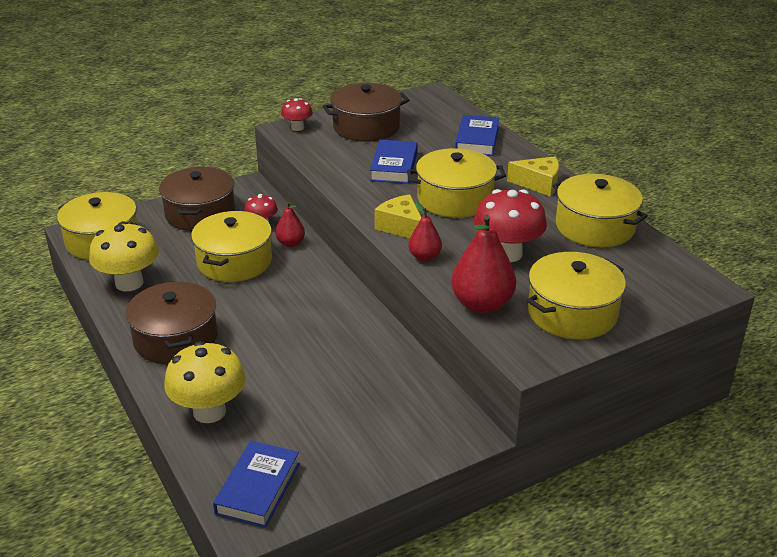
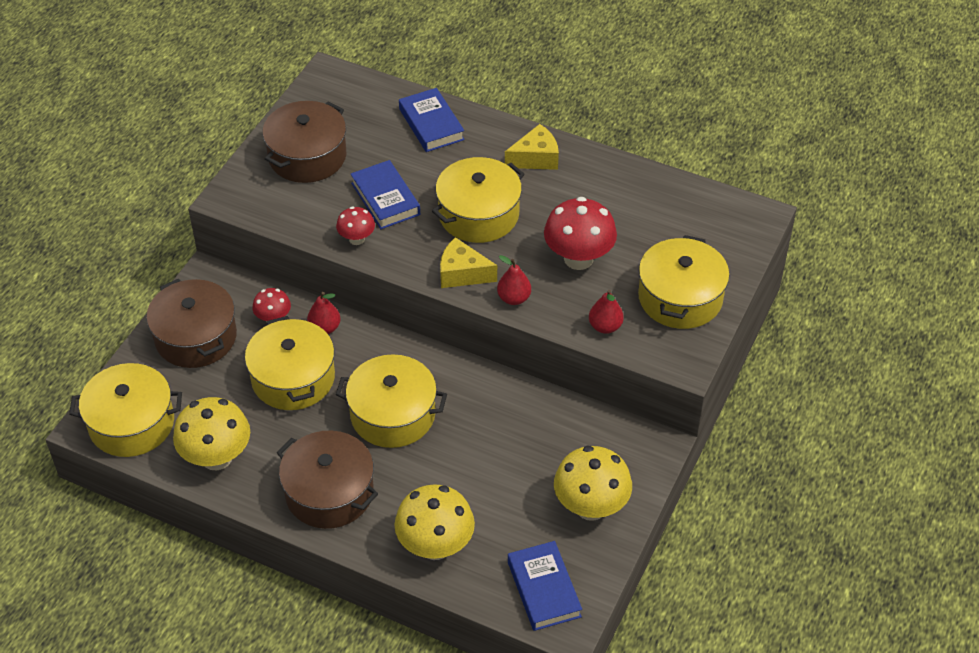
camera: 35 degrees left, 15 degrees up
(297, 128) = (238, 190): red mushroom -> red mushroom (356, 239)
(364, 449) = (591, 507): none -> yellow mushroom
(482, 304) = (605, 326): red pear -> red pear, size x0.56
(595, 227) = (623, 189): yellow pot -> yellow pot (393, 414)

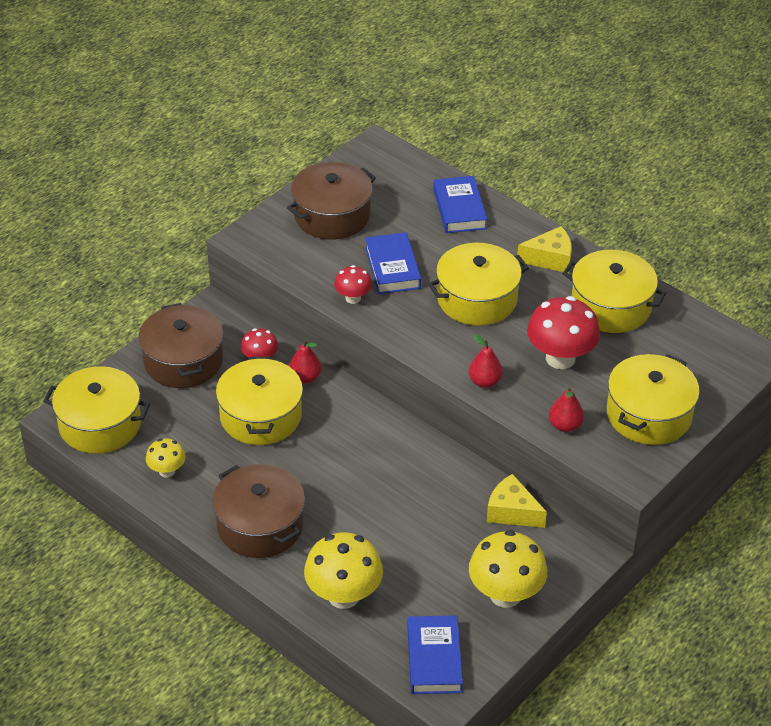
camera: 15 degrees right, 5 degrees down
(217, 457) = (167, 471): yellow mushroom -> yellow mushroom, size x0.54
(393, 414) = (343, 468): yellow pot -> yellow pot (610, 306)
(462, 273) = (442, 349): yellow cheese -> yellow cheese (512, 512)

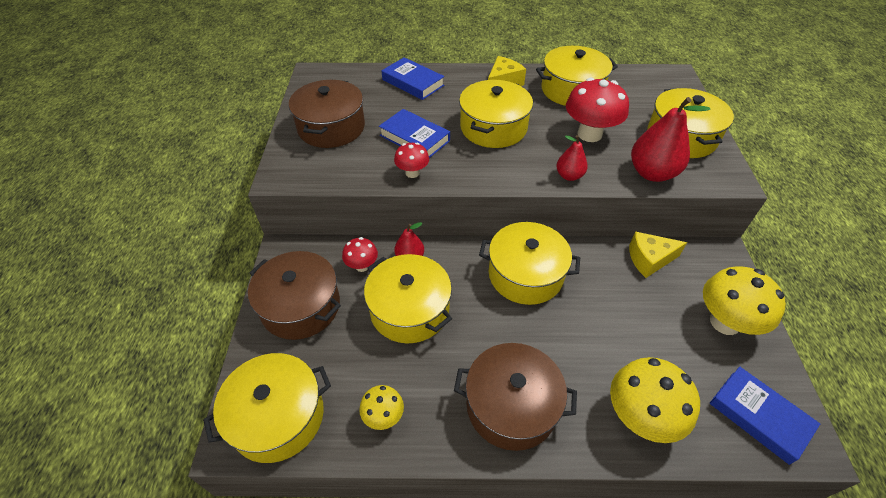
camera: 40 degrees left, 5 degrees up
(385, 452) = (525, 274): none -> yellow pot
(565, 425) = (652, 173): red pear -> red pear, size x1.79

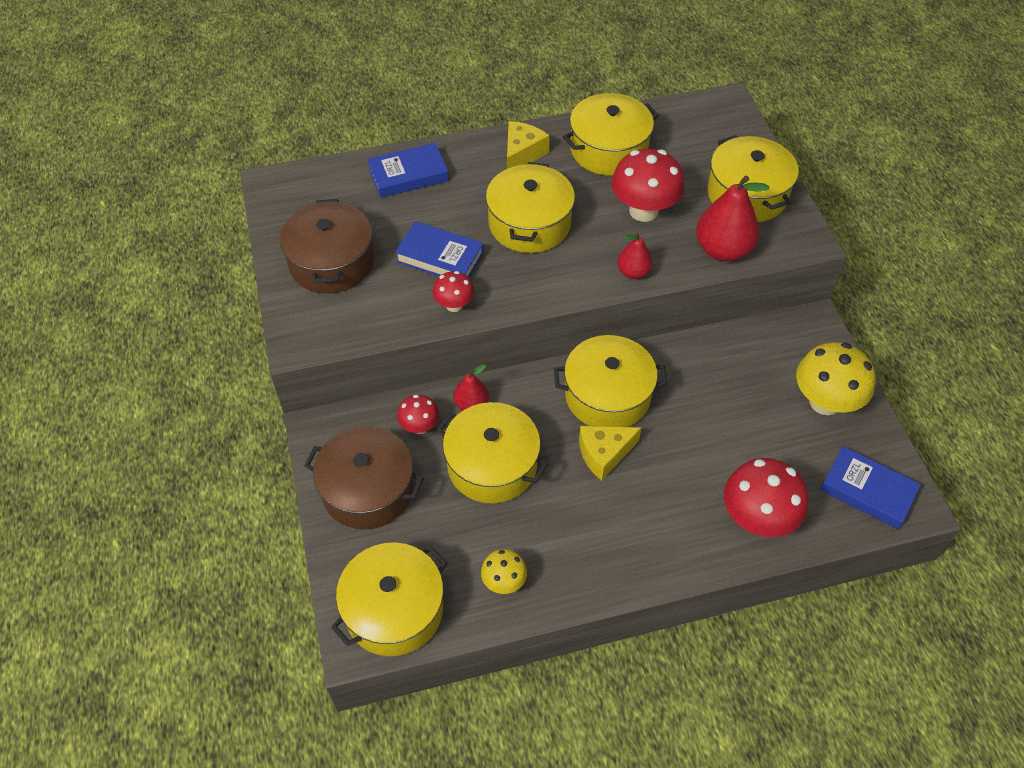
camera: 15 degrees left, 5 degrees up
(413, 83) = (408, 175): blue book -> blue book turned 45 degrees counterclockwise
(511, 405) = (629, 539): brown pot -> none
(640, 417) = (756, 519): yellow mushroom -> red mushroom
(649, 259) = (737, 347): yellow cheese -> yellow cheese (604, 454)

